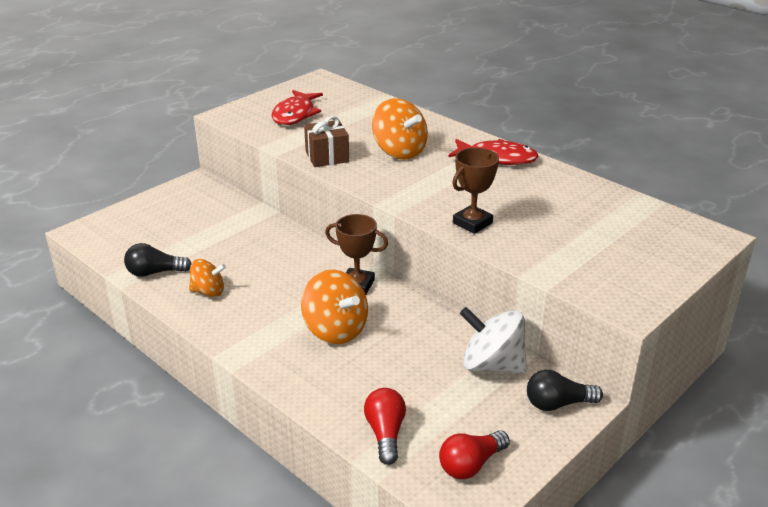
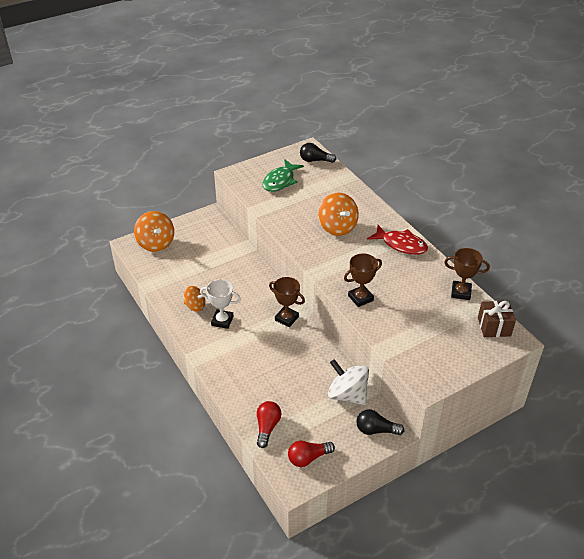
camera: 15 degrees right, 10 degrees up
(155, 272) = (167, 285): black light bulb -> black light bulb (315, 160)
(258, 303) = (222, 321): none -> white trophy
(295, 114) = (280, 181): red fish -> green fish
(327, 157) = (288, 224): brown gift -> brown gift (494, 327)
(335, 330) = (262, 350): orange spinning top -> orange spinning top (156, 243)
(608, 197) = (461, 292): none -> brown trophy

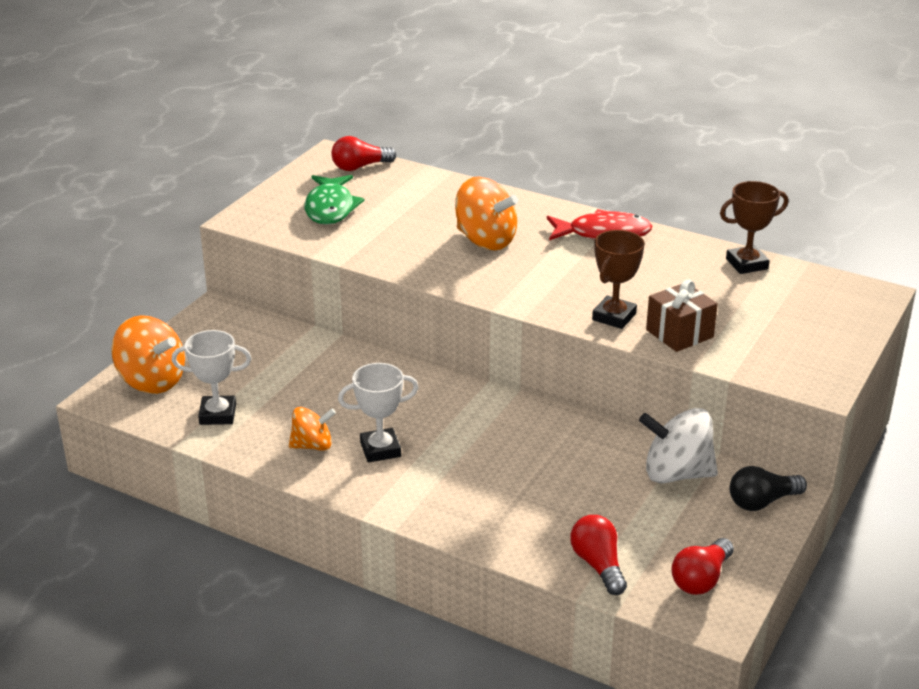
camera: 30 degrees left, 10 degrees down
(169, 272) = (218, 414): none -> white trophy
(286, 318) = (484, 409): brown trophy -> none
(315, 160) = (360, 167): black light bulb -> red light bulb
(494, 327) = (832, 289): brown gift -> brown gift (679, 333)

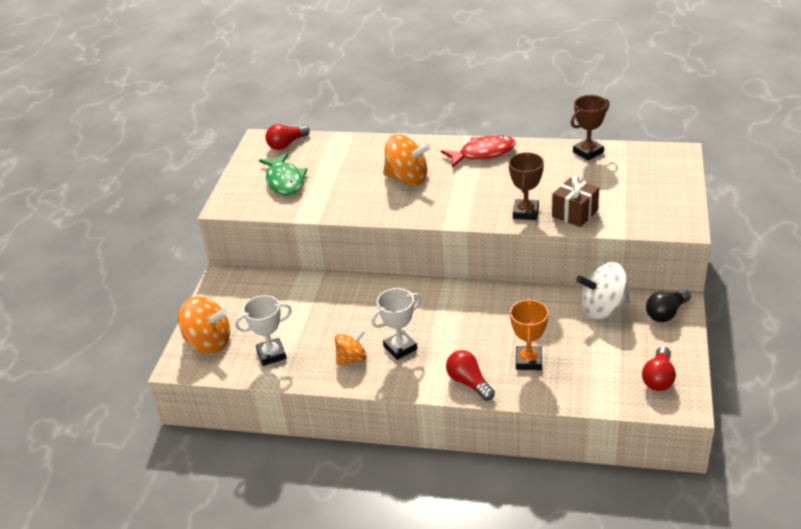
camera: 15 degrees left, 5 degrees up
(537, 509) = (528, 361): none -> orange trophy
(598, 565) = (589, 388): red light bulb -> red light bulb (469, 382)

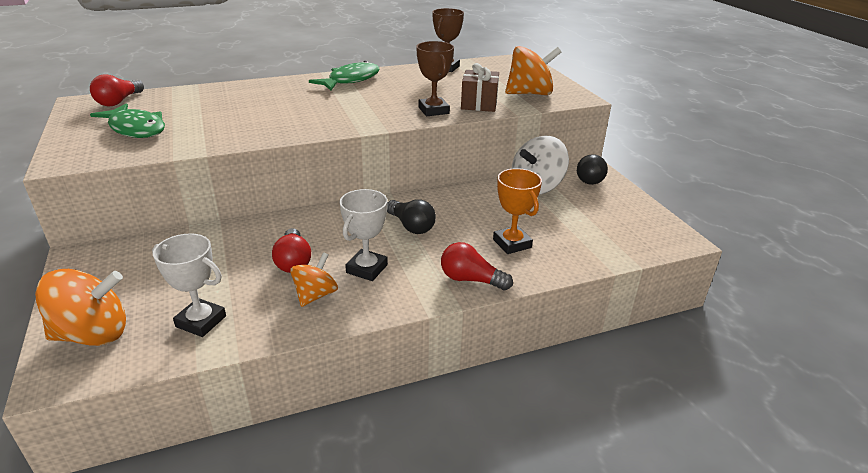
camera: 35 degrees left, 5 degrees down
(271, 354) = (201, 321): white trophy -> white trophy turned 75 degrees clockwise
(407, 178) = (287, 106): orange spinning top -> orange spinning top (529, 93)
(460, 319) = (411, 226): none -> black light bulb
(483, 153) = (350, 80): red fish -> green fish
(658, 378) = (637, 225): red light bulb -> red light bulb (293, 261)

